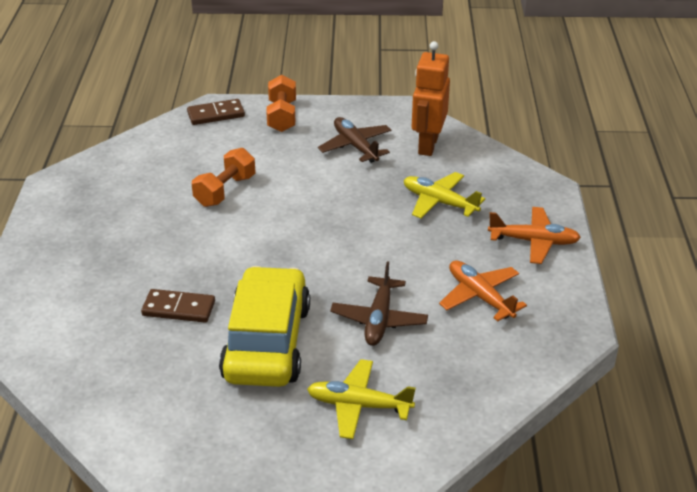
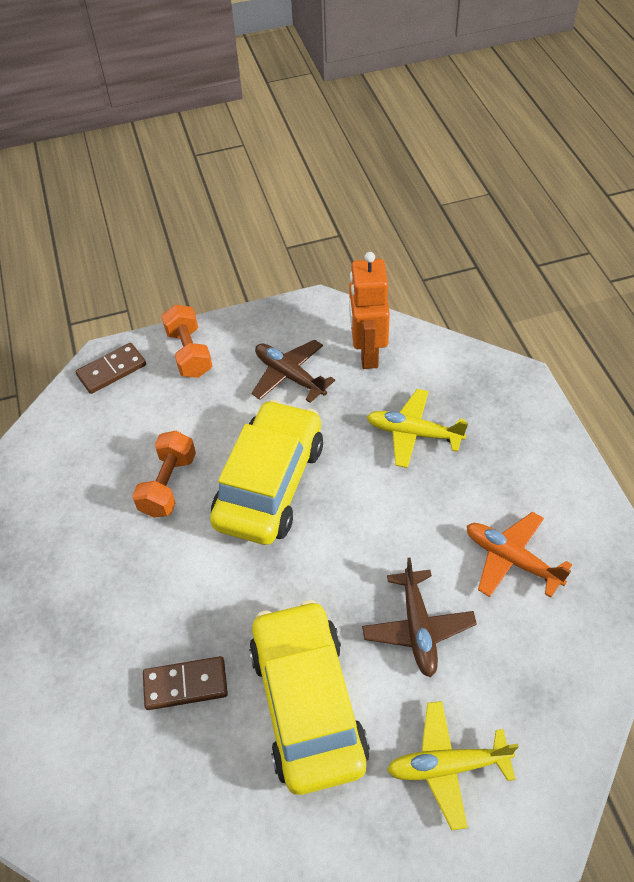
camera: 15 degrees left, 15 degrees up
(305, 207) = (269, 484): none -> yellow car
(534, 241) = (535, 461): orange plane -> none

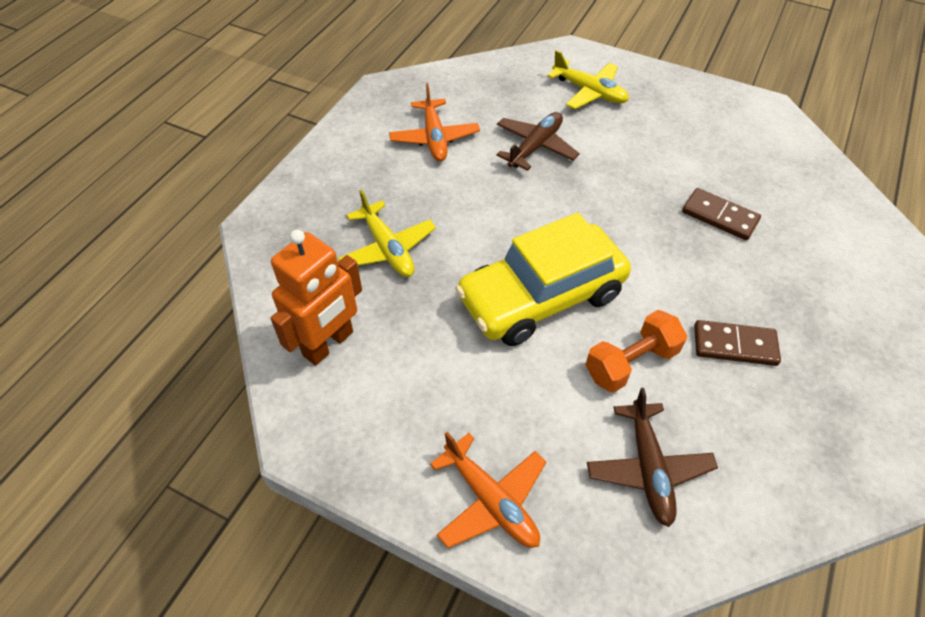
camera: 140 degrees left, 0 degrees up
(112, 370) = (598, 556): brown domino -> brown domino (734, 345)
(189, 353) = (491, 500): orange dumbbell -> orange plane
(289, 376) = (421, 381): brown plane -> brown plane (648, 468)
(307, 704) = (643, 159): yellow car -> none

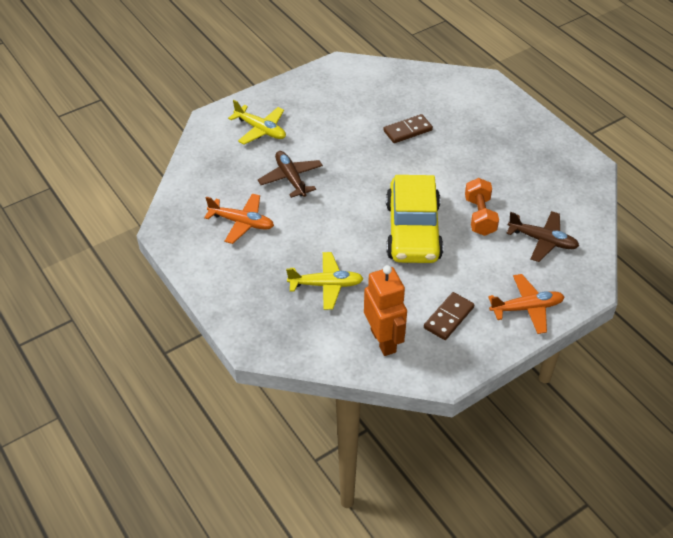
camera: 60 degrees left, 5 degrees down
(589, 92) = (261, 130): yellow plane -> yellow plane turned 60 degrees clockwise
(734, 345) = (494, 172): brown domino -> brown domino (448, 317)

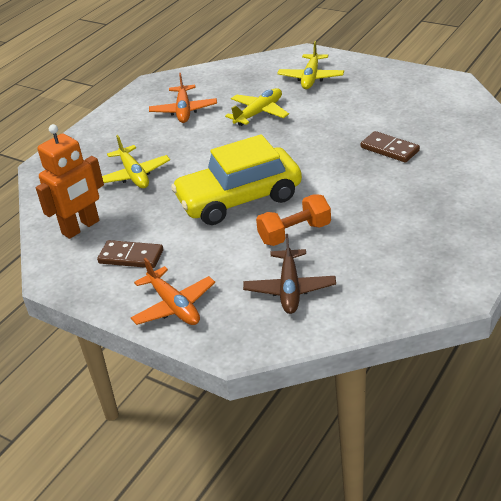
camera: 70 degrees right, 10 degrees down
(291, 178) = (259, 113): brown plane -> yellow plane

